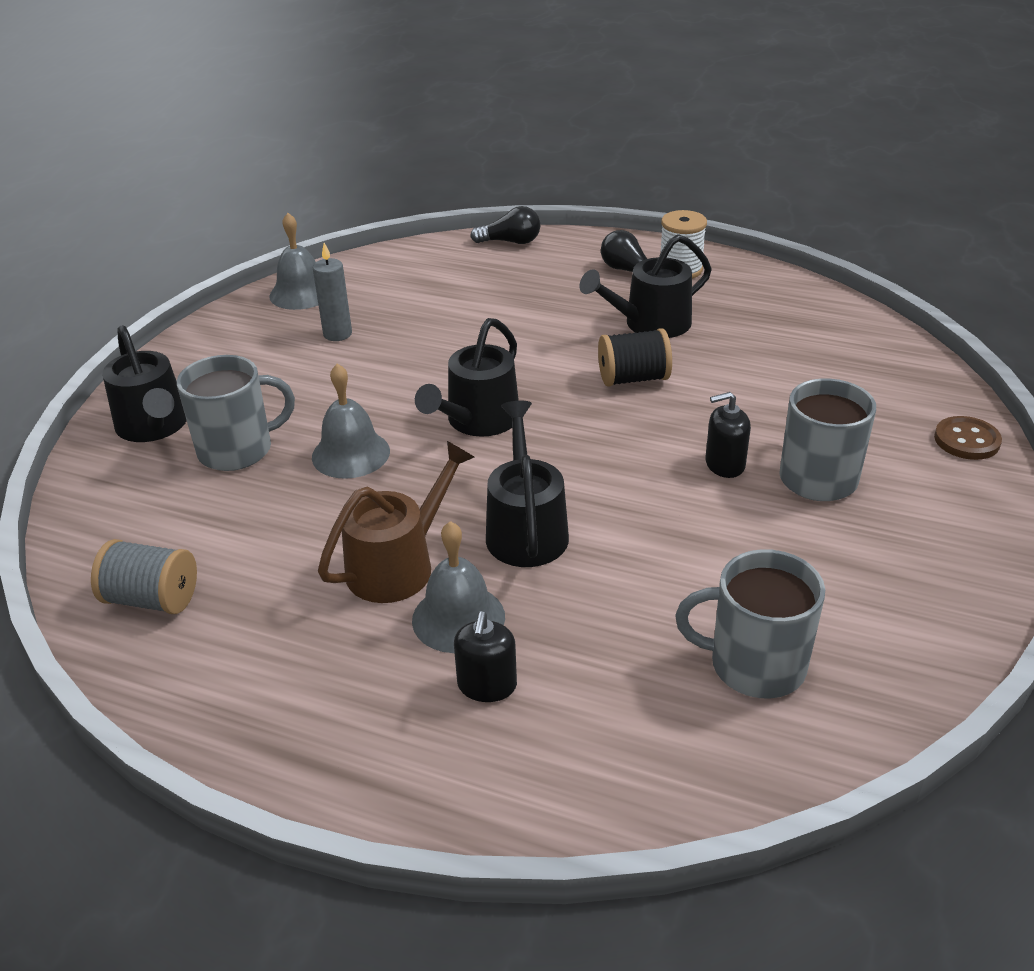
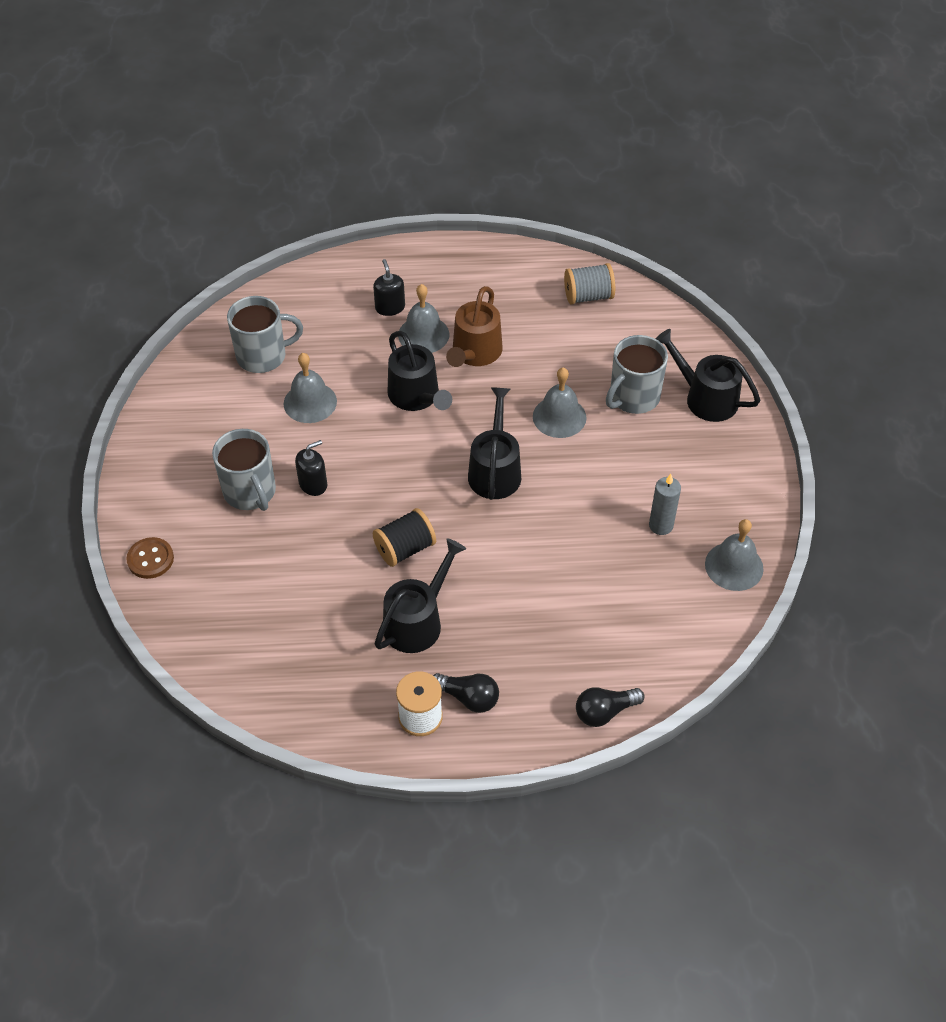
camera: 155 degrees right, 15 degrees up
(694, 566) = (310, 402): none -> grey bell

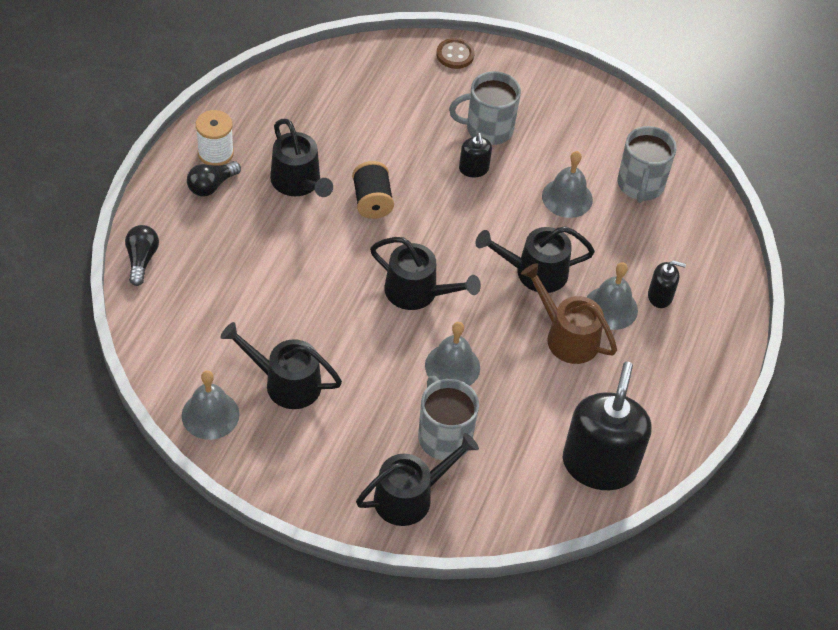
camera: 110 degrees right, 0 degrees up
(588, 296) = (599, 464): grey spool -> black soap dispenser
(661, 525) = (286, 383): grey candle -> black watering can

